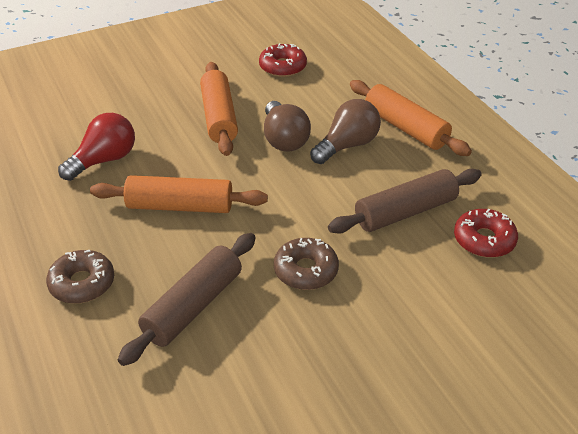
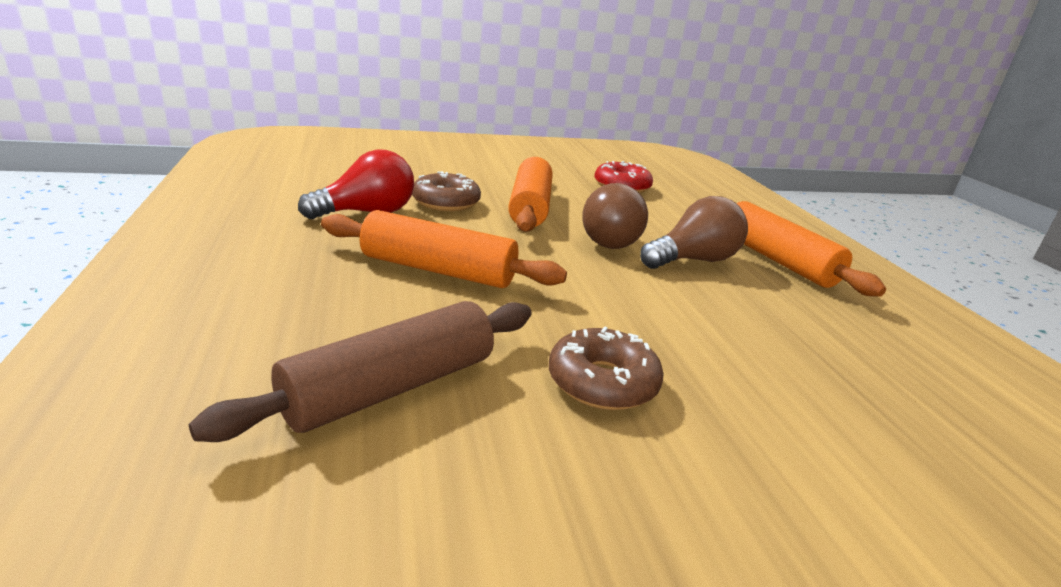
camera: 10 degrees right, 15 degrees down
(82, 283) = (238, 319): brown donut -> brown donut (446, 202)
(405, 212) = (779, 344): brown rolling pin -> none
(484, 240) = (924, 409): red donut -> none

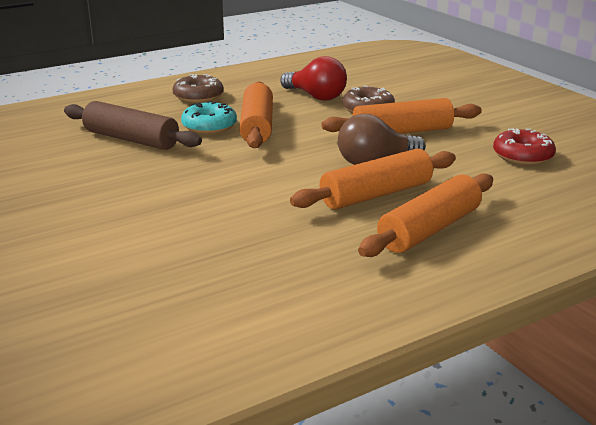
camera: 75 degrees right, 0 degrees up
(401, 302) = (209, 126): none -> turquoise donut
(602, 382) = (167, 179): brown donut -> brown donut (198, 96)
(693, 260) = (376, 194): brown light bulb -> orange rolling pin

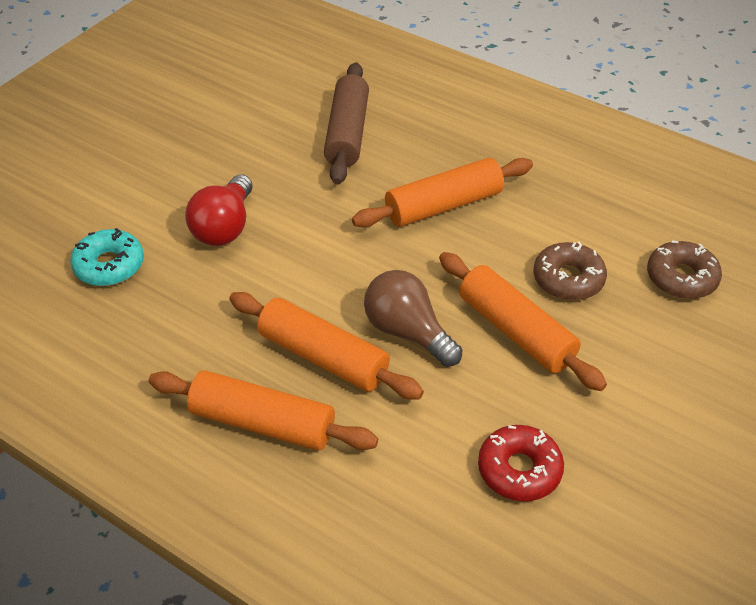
camera: 65 degrees right, 20 degrees up
(198, 96) = (496, 130): brown donut -> brown donut (681, 278)
(209, 126) = (418, 171): turquoise donut -> turquoise donut (109, 265)
(316, 96) = (574, 220): red light bulb -> red light bulb (224, 227)

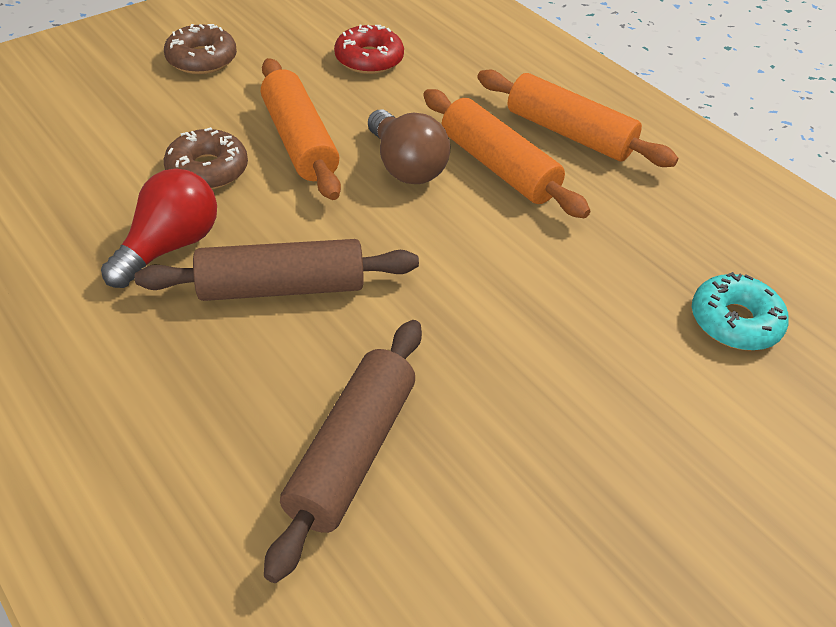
camera: 165 degrees left, 0 degrees up
(224, 227) = (581, 335): red light bulb -> red light bulb (169, 246)
(443, 205) = (281, 287): orange rolling pin -> brown rolling pin
(681, 278) = (93, 142): brown donut -> brown donut (202, 59)

